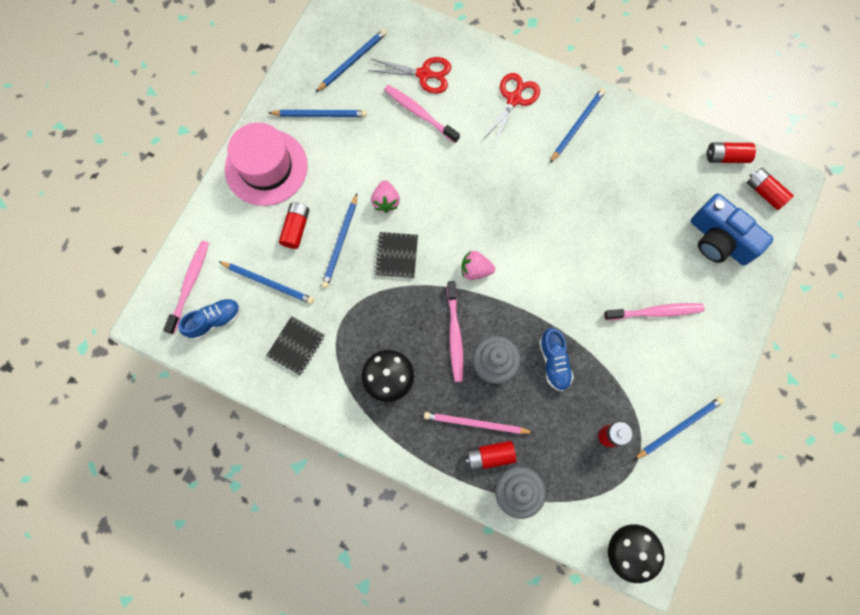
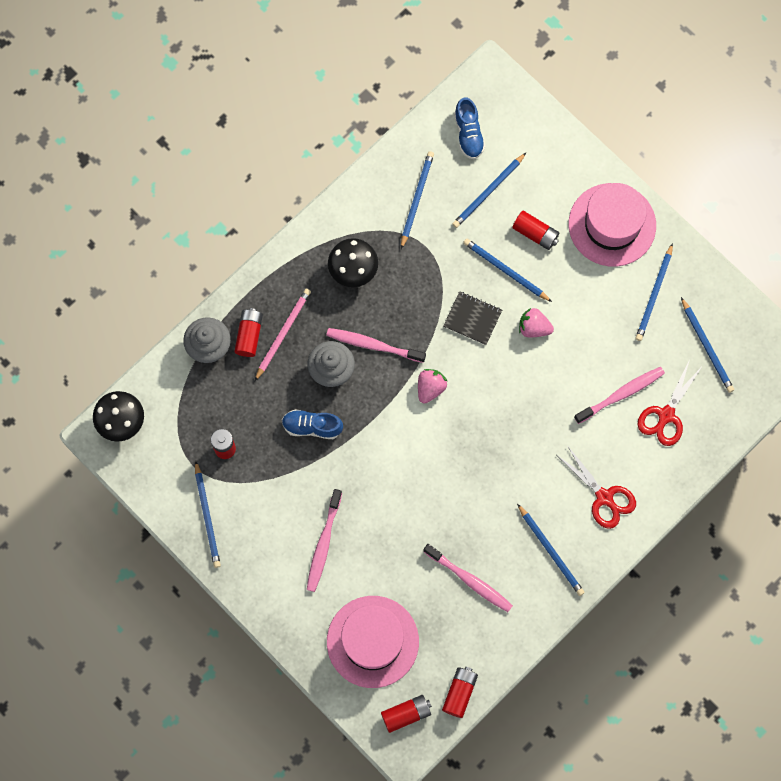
camera: 110 degrees right, 0 degrees up
(189, 285) = (512, 121): pink toothbrush -> pink toothbrush (469, 580)
(296, 346) = (416, 199): black notebook -> blue pencil
(719, 240) = (372, 641): blue camera -> pink hat

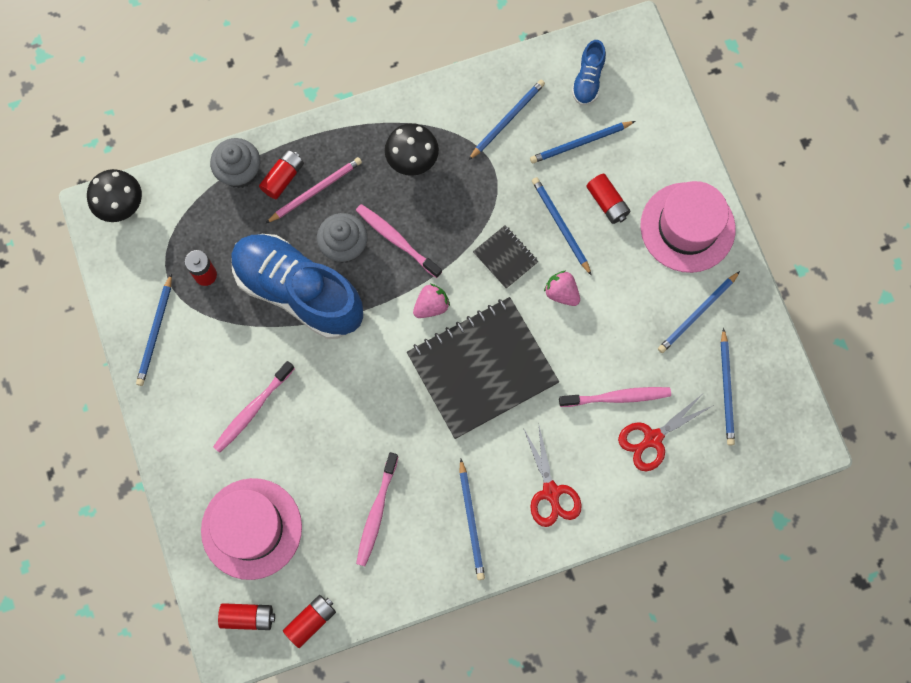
camera: 25 degrees right, 0 degrees up
(312, 426) = (298, 291): blue shoe -> blue shoe, size x2.28
(469, 580) = (376, 512): pink toothbrush -> pink toothbrush turned 45 degrees clockwise
(498, 421) = (482, 368): none -> black notebook

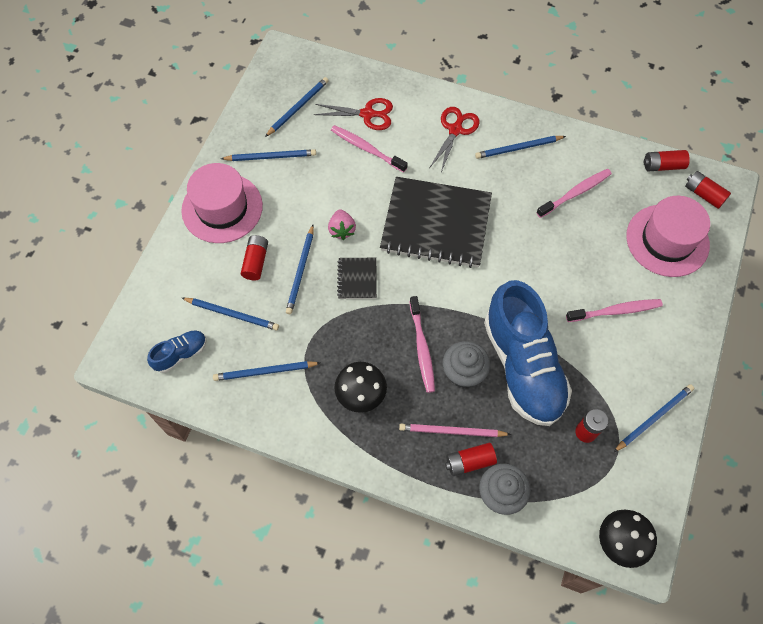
camera: 140 degrees left, 10 degrees down
(431, 306) = (435, 286): pink strawberry -> none
(471, 521) = (518, 148): blue pencil -> blue pencil turned 135 degrees counterclockwise

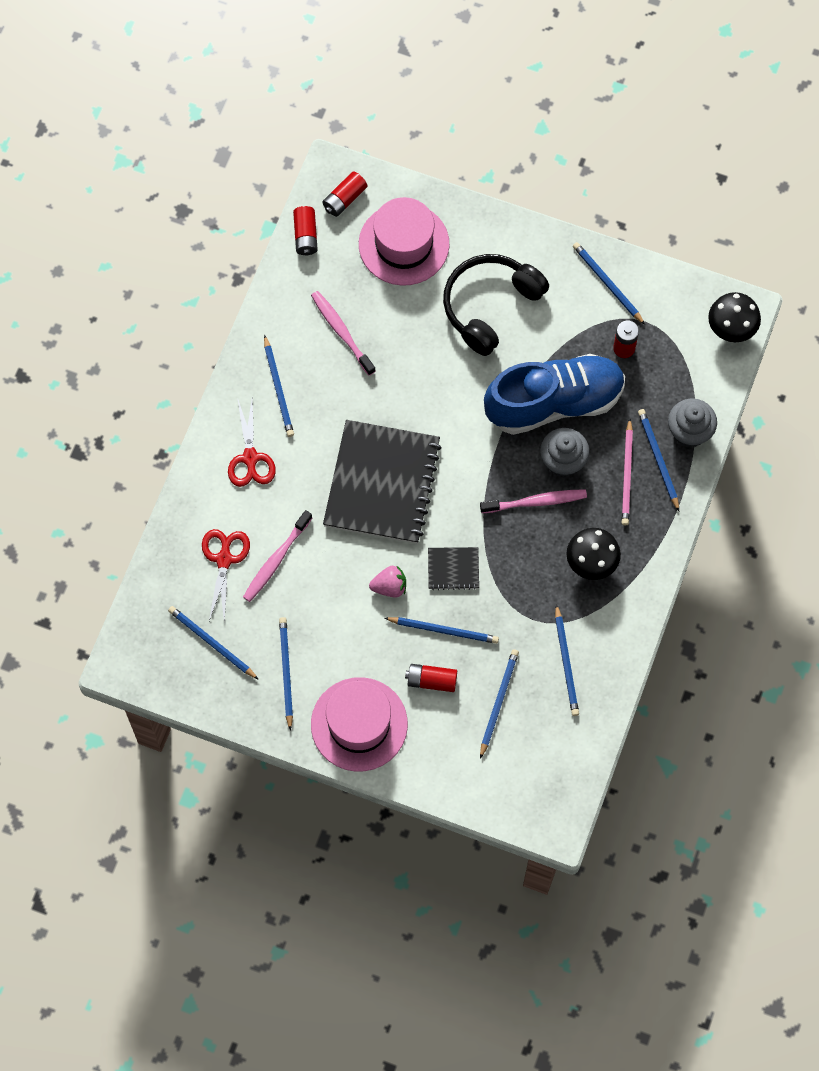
camera: 90 degrees left, 5 degrees up
(181, 354) = (547, 753): blue shoe -> none
(455, 130) = (250, 458): red scissors -> red scissors turned 120 degrees counterclockwise
(469, 462) = (658, 459): red battery -> blue pencil
(615, 311) = (490, 306): pink toothbrush -> black headphones

